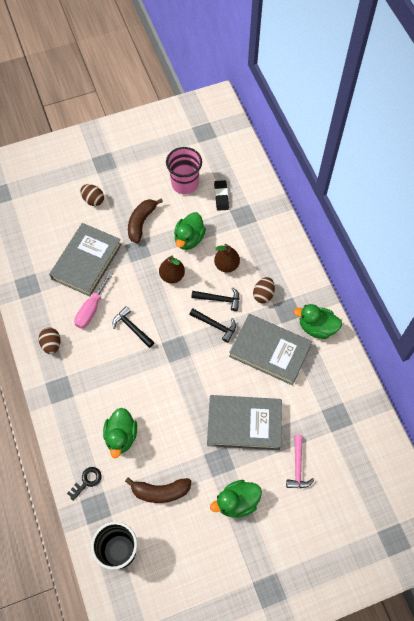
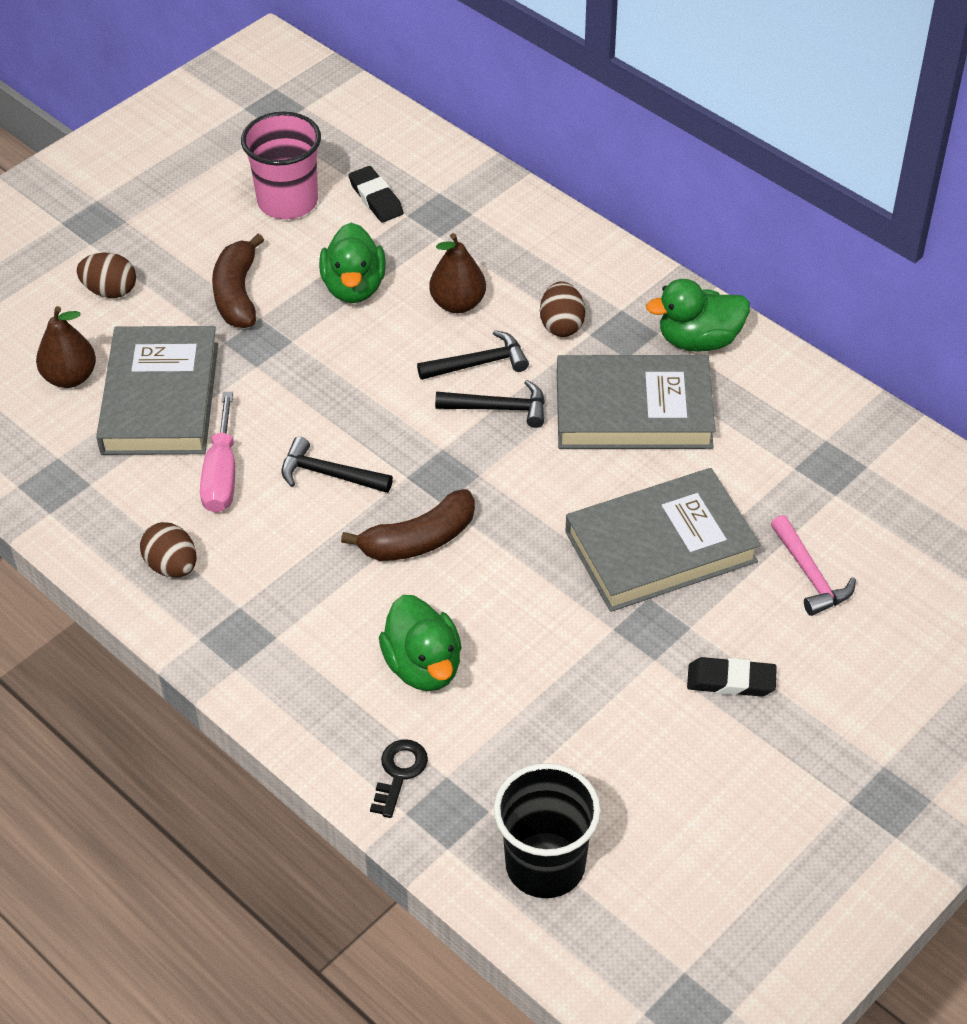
camera: 25 degrees left, 15 degrees down
(160, 491) = (565, 727): brown banana -> brown banana (419, 540)
(172, 276) = (358, 359): brown pear -> brown pear (70, 377)
(237, 502) = (731, 681): green duck -> black eraser

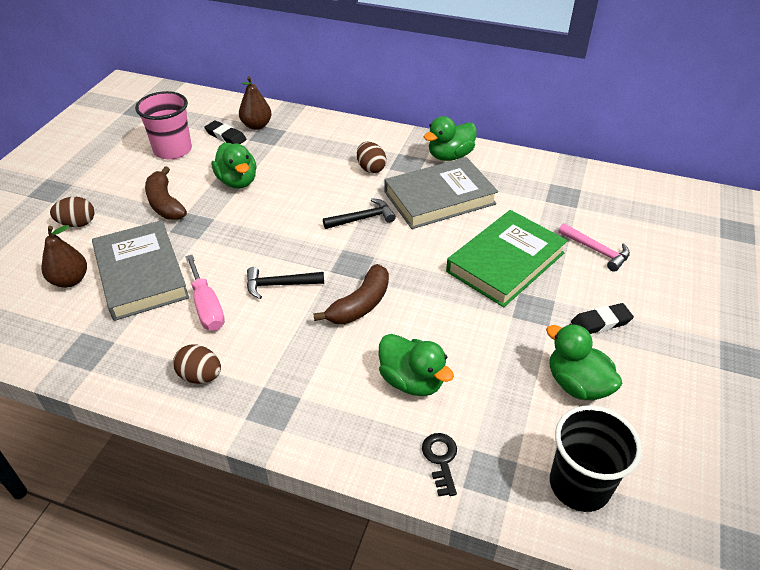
camera: 25 degrees left, 5 degrees down
(458, 304) = (305, 173): brown pear -> brown pear (256, 125)
(479, 363) = (336, 199): black hammer -> none
(633, 749) = (577, 384): none -> green duck
(660, 547) = (505, 262): grey book -> green book

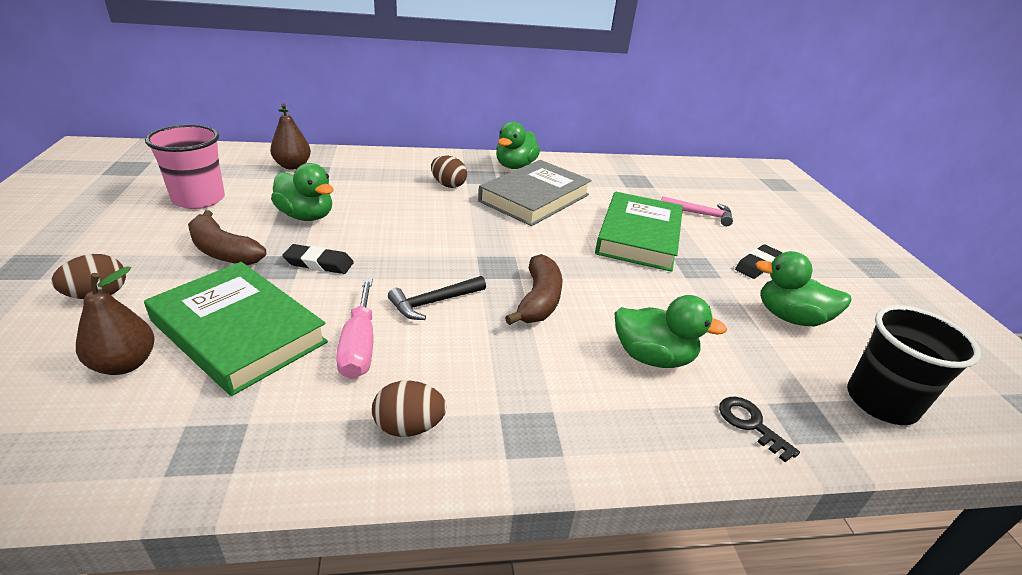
camera: 30 degrees left, 10 degrees down
(141, 274) = (239, 332): grey book -> green book
(207, 307) = (359, 346): pink screwdriver -> pink screwdriver turned 45 degrees clockwise
(226, 136) = (261, 179): black eraser -> black eraser (319, 263)
(363, 218) = (475, 226): black hammer -> none

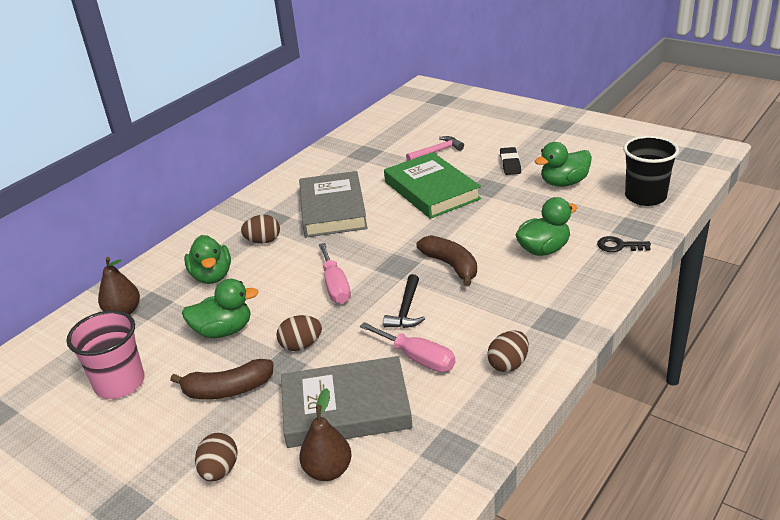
camera: 40 degrees left, 0 degrees up
(239, 332) = (346, 408): green book -> grey book
(319, 263) = (301, 345): black eraser -> brown egg
(426, 245) = (335, 286): none -> pink screwdriver
(515, 166) = (275, 196): green duck -> green duck (212, 276)

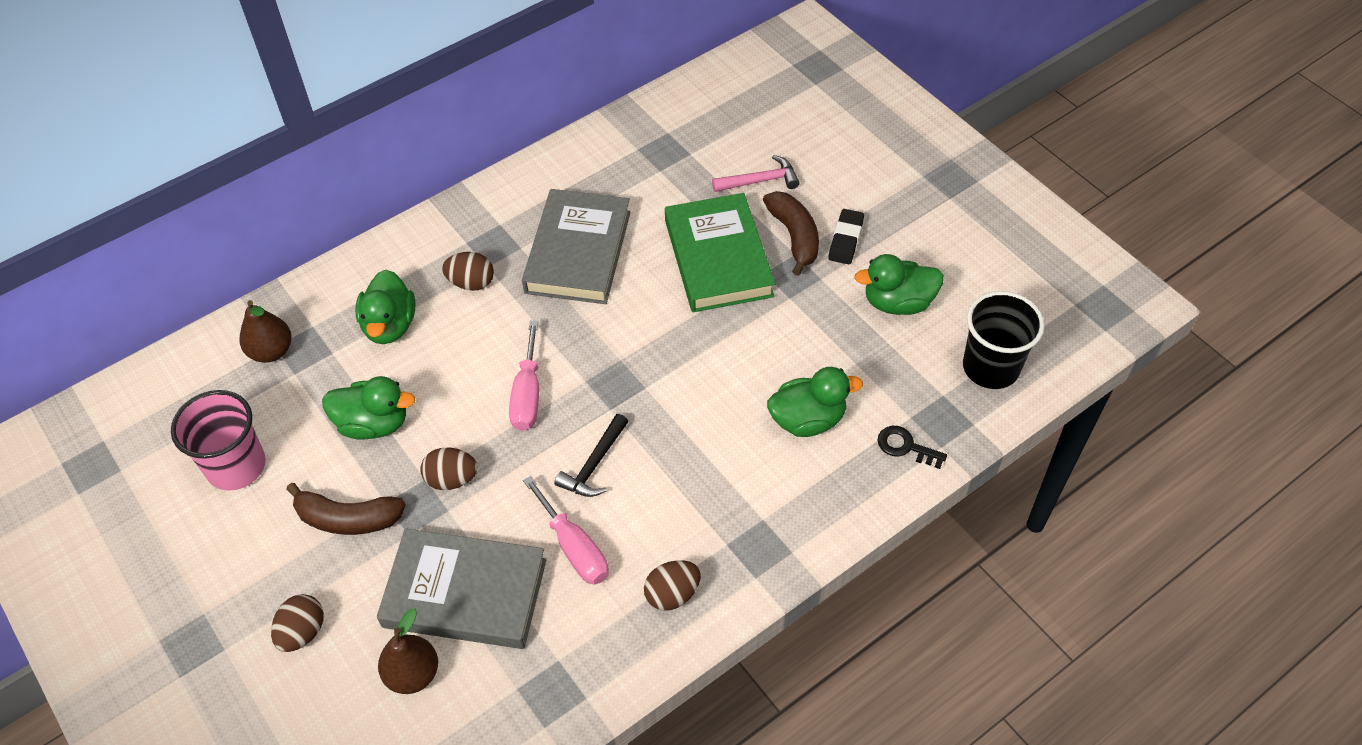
camera: 15 degrees right, 20 degrees up
(451, 266) = (680, 408): brown banana -> brown banana (794, 237)

